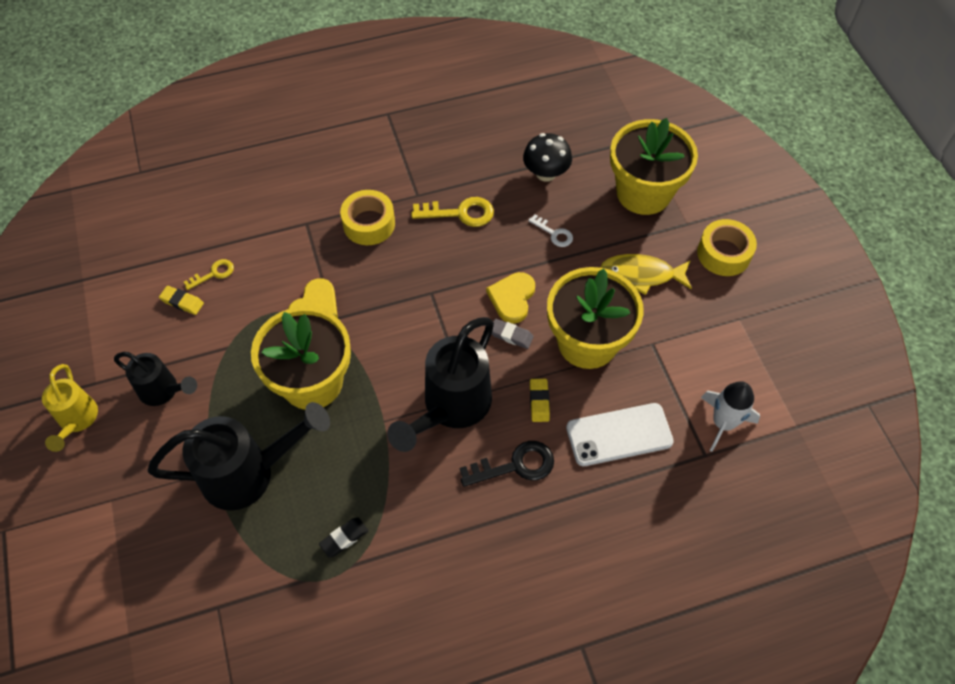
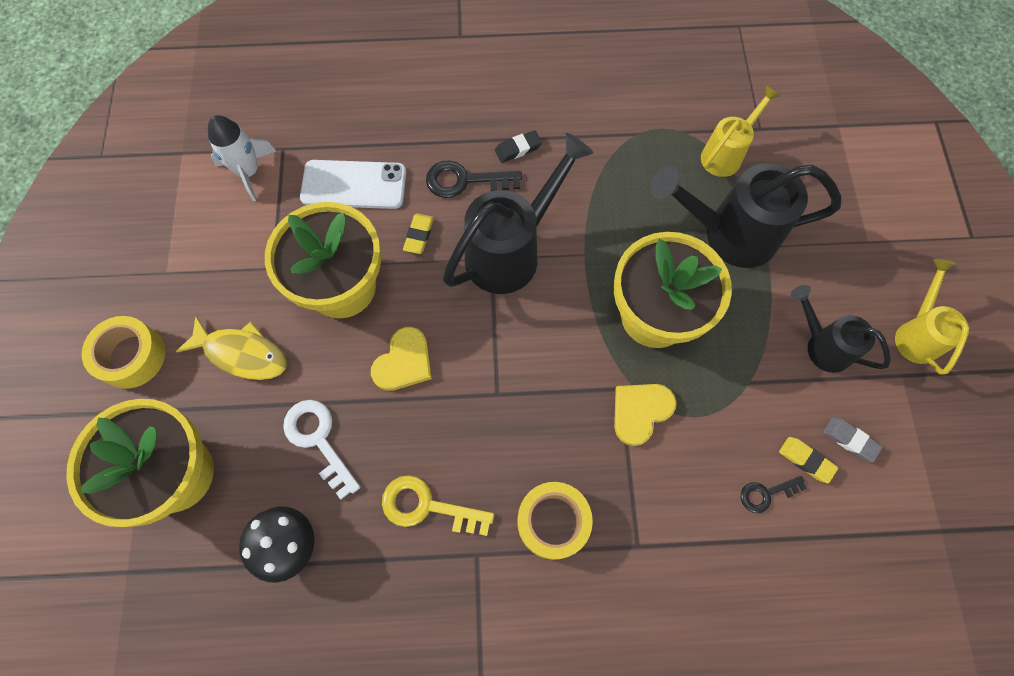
camera: 165 degrees left, 10 degrees up
(213, 274) = (766, 494): yellow key -> black key
(255, 564) = (726, 154): none -> yellow watering can
(344, 538) = (641, 156): black eraser -> black eraser (518, 149)
(511, 335) = (422, 315): grey eraser -> grey eraser (850, 440)
(554, 233) = (318, 440): white key -> white key, size x1.66

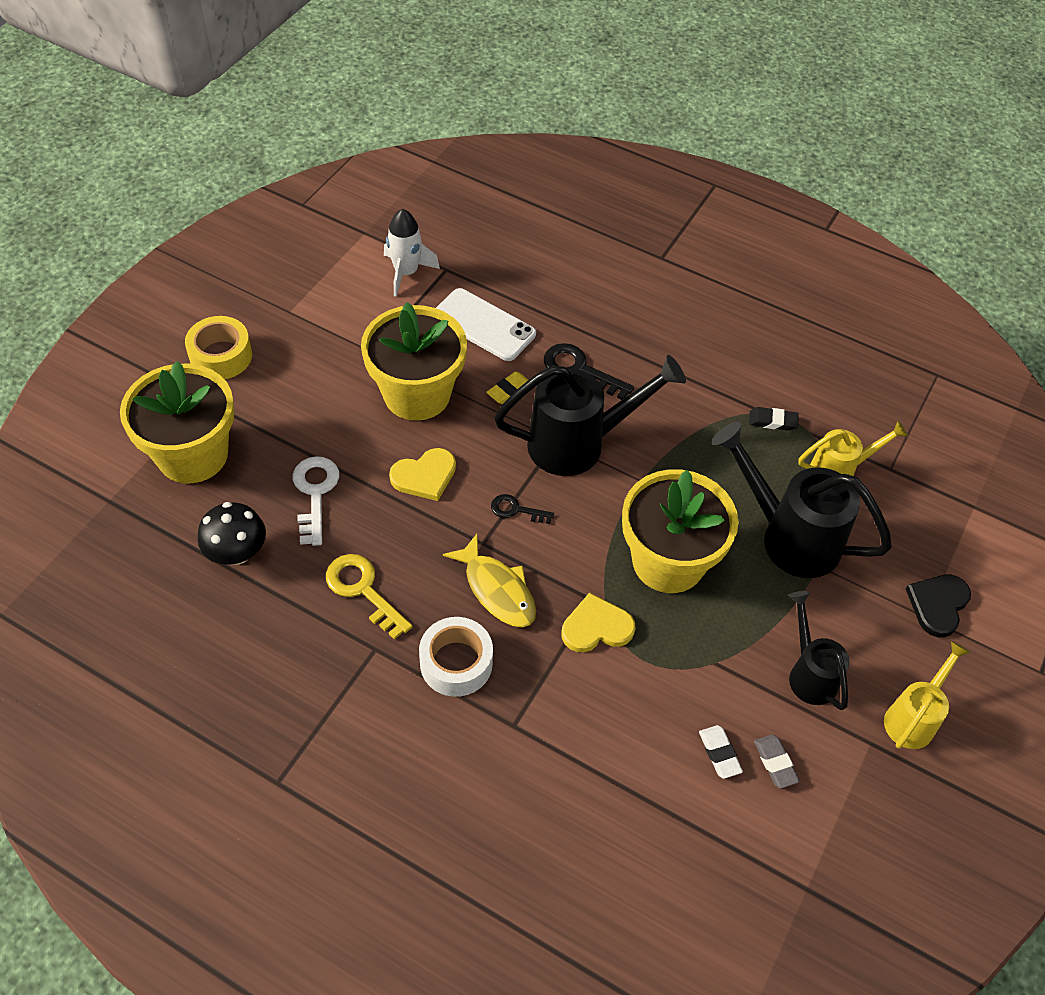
camera: 30 degrees right, 15 degrees down
(242, 353) = (303, 399): yellow fish -> yellow fish (497, 590)
(518, 149) = (645, 369): black eraser -> black eraser (772, 421)
(553, 521) = (456, 663): yellow tape -> white tape
(766, 494) = (660, 756): black key -> black key (516, 510)
(806, 460) = (719, 753): yellow eraser -> white eraser
(869, 226) = (938, 605): none -> black heart

